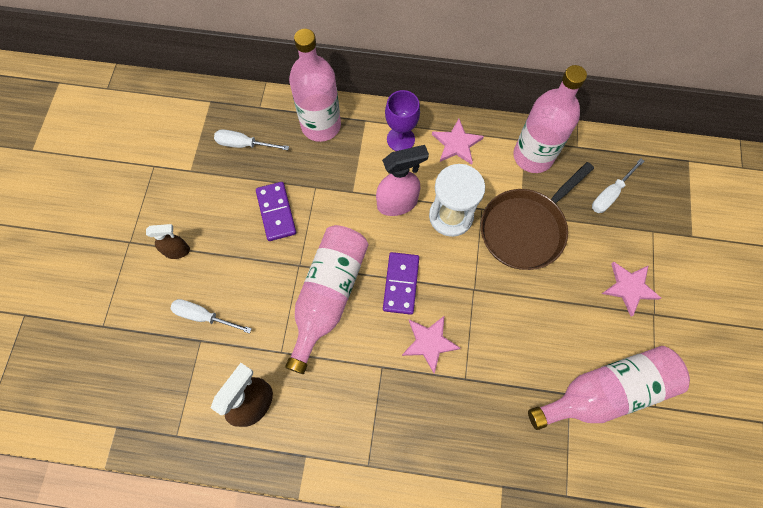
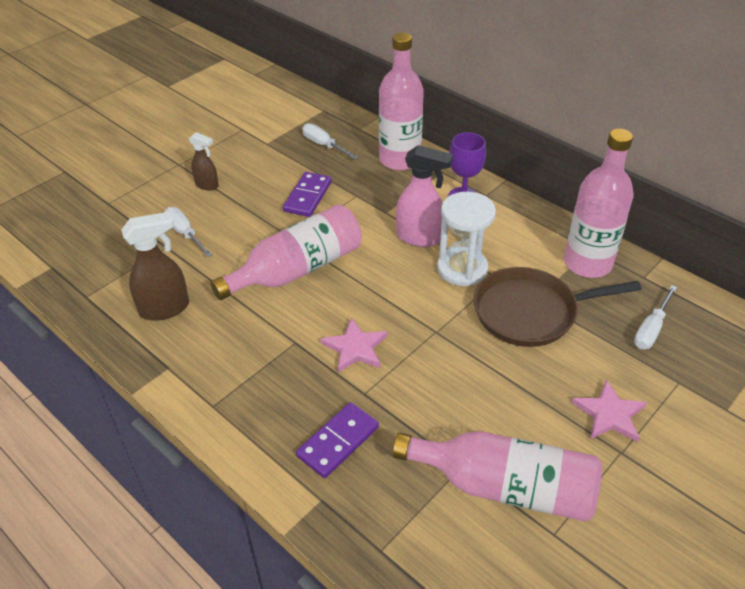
camera: 35 degrees right, 25 degrees down
(401, 284) = (369, 293): purple domino -> purple domino (338, 442)
(456, 144) = (515, 222): pink star -> none
(610, 194) = (651, 329): white screwdriver -> white screwdriver turned 45 degrees counterclockwise

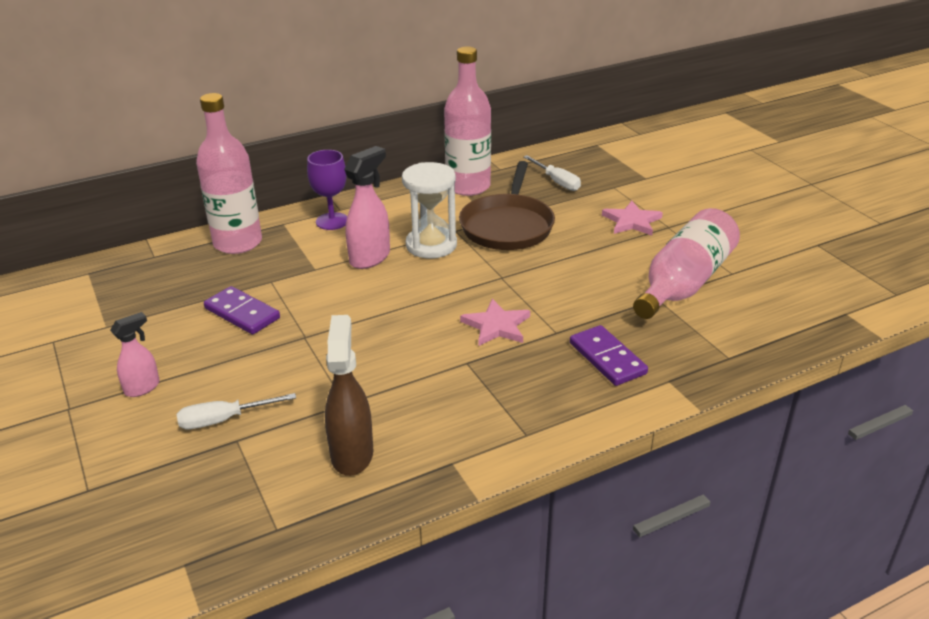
camera: 70 degrees left, 10 degrees down
(207, 185) = (142, 388): brown spray bottle -> pink spray bottle
(297, 269) = (358, 342): pink bottle -> none
(324, 145) = (159, 285): white screwdriver -> none

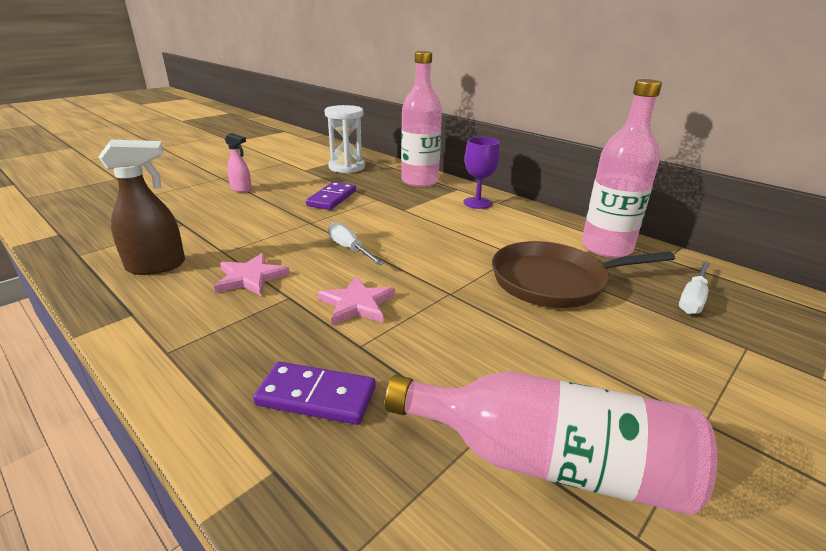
camera: 70 degrees right, 5 degrees down
(224, 420) = (206, 216): white screwdriver -> white screwdriver (349, 249)
(370, 258) = (435, 226): pink spray bottle -> none
(431, 245) = (478, 247): white hourglass -> white hourglass (347, 167)
(607, 358) = (316, 396): purple domino -> purple domino turned 60 degrees clockwise
(632, 221) = (673, 377): pink star -> pink star (251, 277)

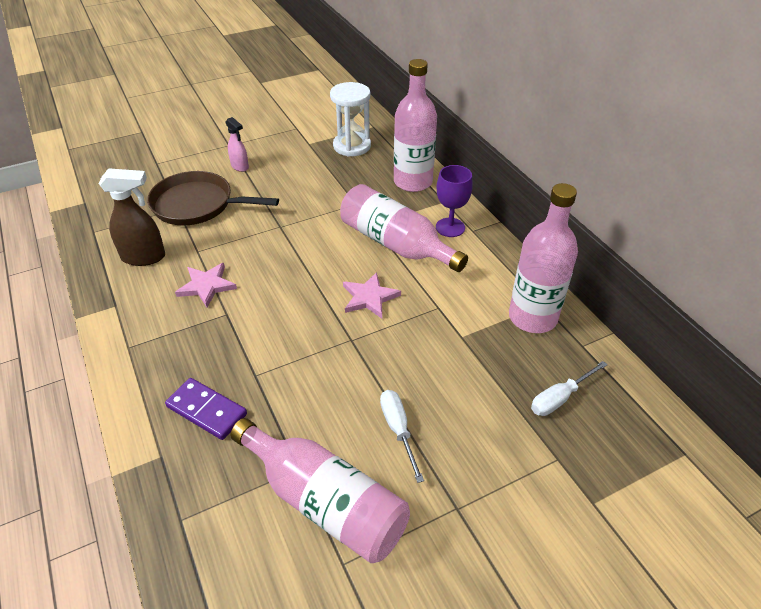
camera: 20 degrees right, 15 degrees up
(332, 198) = (314, 195): purple domino -> none
(349, 249) = (297, 268): white screwdriver -> white screwdriver (398, 430)
(357, 304) = (272, 333): pink star -> pink star (369, 297)
(437, 219) = (395, 244): none -> pink bottle
(554, 281) = (448, 347): brown pan -> brown pan (197, 205)

